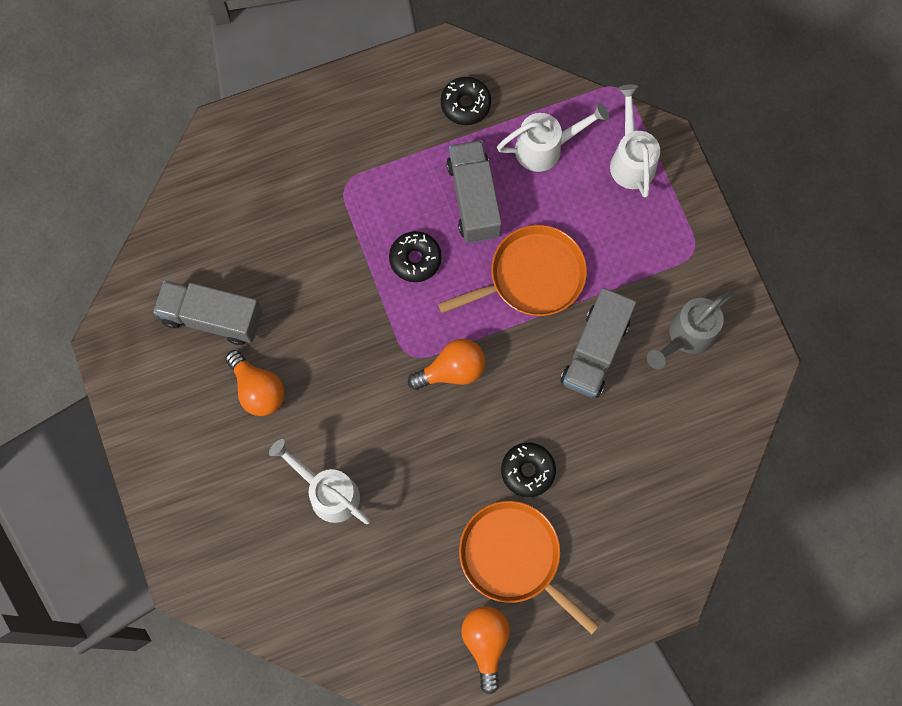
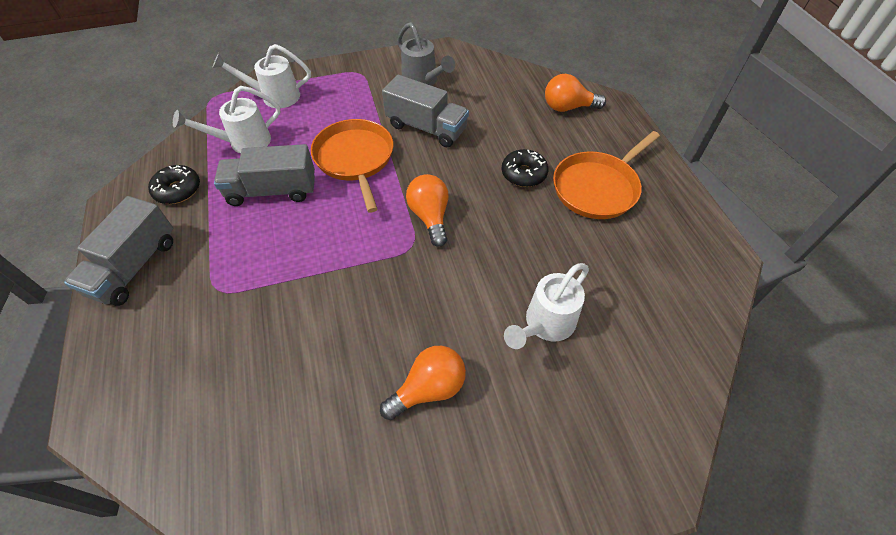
camera: 85 degrees left, 20 degrees down
(212, 318) = (332, 438): grey truck -> grey truck (134, 267)
(415, 259) = (316, 237): black donut -> none
(486, 642) = (673, 211): orange light bulb -> orange light bulb (567, 107)
(545, 148) = (244, 142): white watering can -> white watering can turned 105 degrees counterclockwise

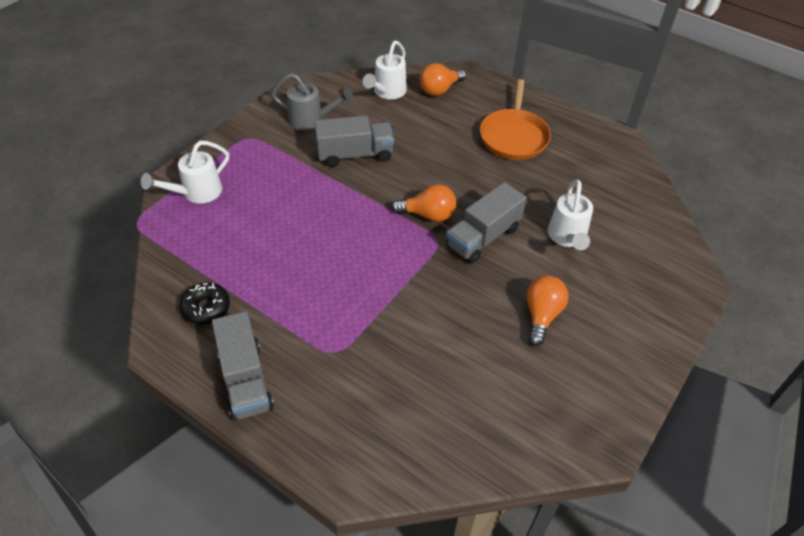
camera: 40 degrees left, 5 degrees down
(244, 142) = (216, 242): white watering can -> white watering can (387, 92)
(272, 191) = (289, 263): grey truck -> grey truck (483, 237)
(355, 159) = (327, 205): orange pan -> none
(430, 217) = (428, 215): orange light bulb -> orange light bulb turned 150 degrees clockwise
(523, 174) = (458, 152): black donut -> none

